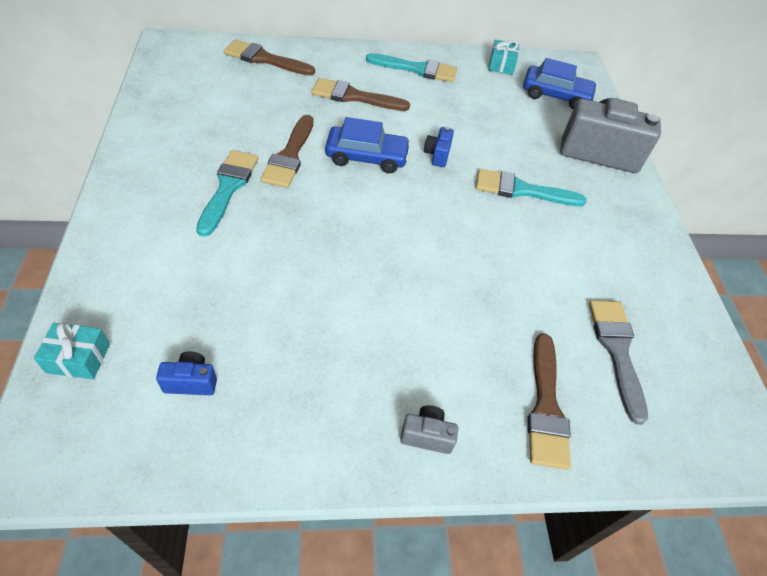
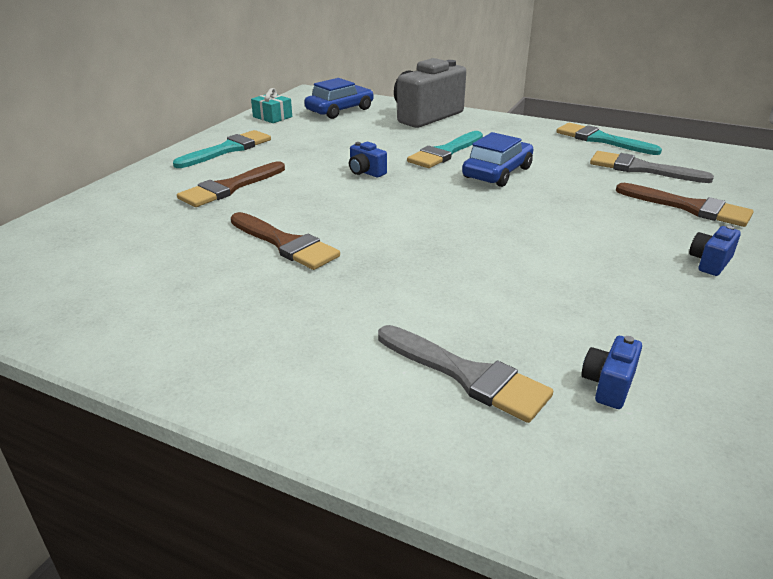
camera: 55 degrees left, 20 degrees down
(78, 358) = (534, 480): turquoise gift -> none
(171, 299) = (467, 375): none -> grey brush
(228, 187) = (301, 294): turquoise brush -> turquoise brush (601, 140)
(264, 59) = (85, 220): brown brush -> none
(367, 157) = (333, 204): blue car -> blue car (497, 173)
(427, 435) = (710, 262): grey camera -> blue camera

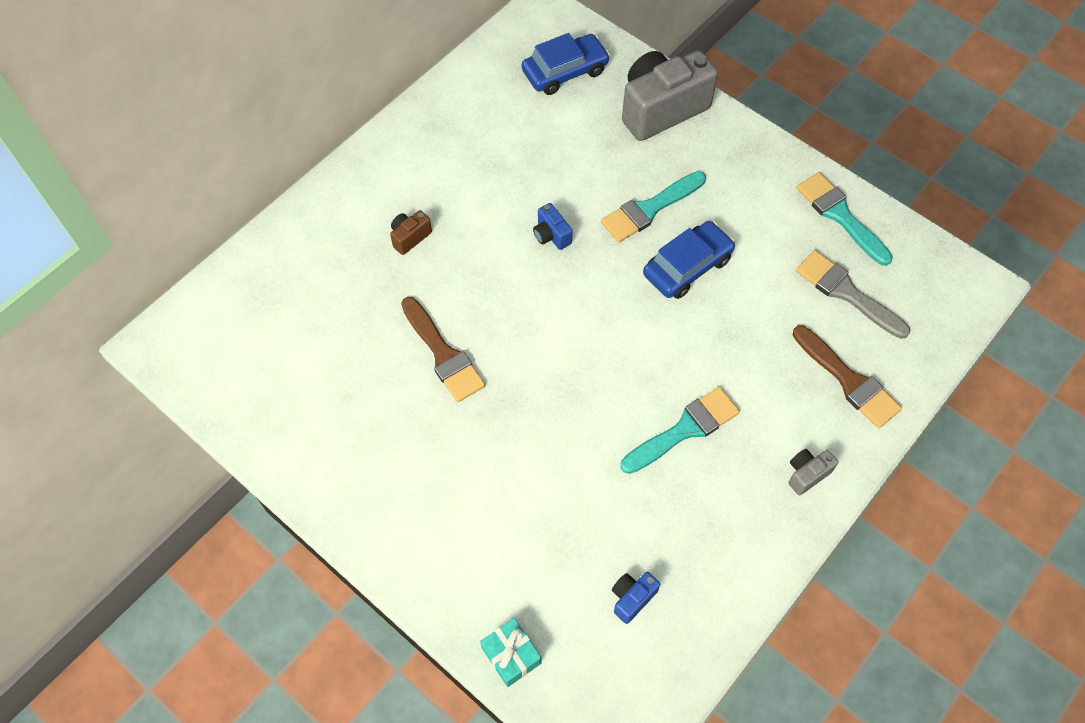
camera: 15 degrees right, 30 degrees up
(228, 149) = (420, 151): turquoise brush -> turquoise brush (684, 429)
(230, 187) = (410, 237): brown brush -> brown camera
(272, 117) = (482, 74): turquoise gift -> turquoise gift (511, 655)
(467, 375) = (536, 562): grey brush -> none
(710, 262) = (807, 474): blue camera -> grey camera

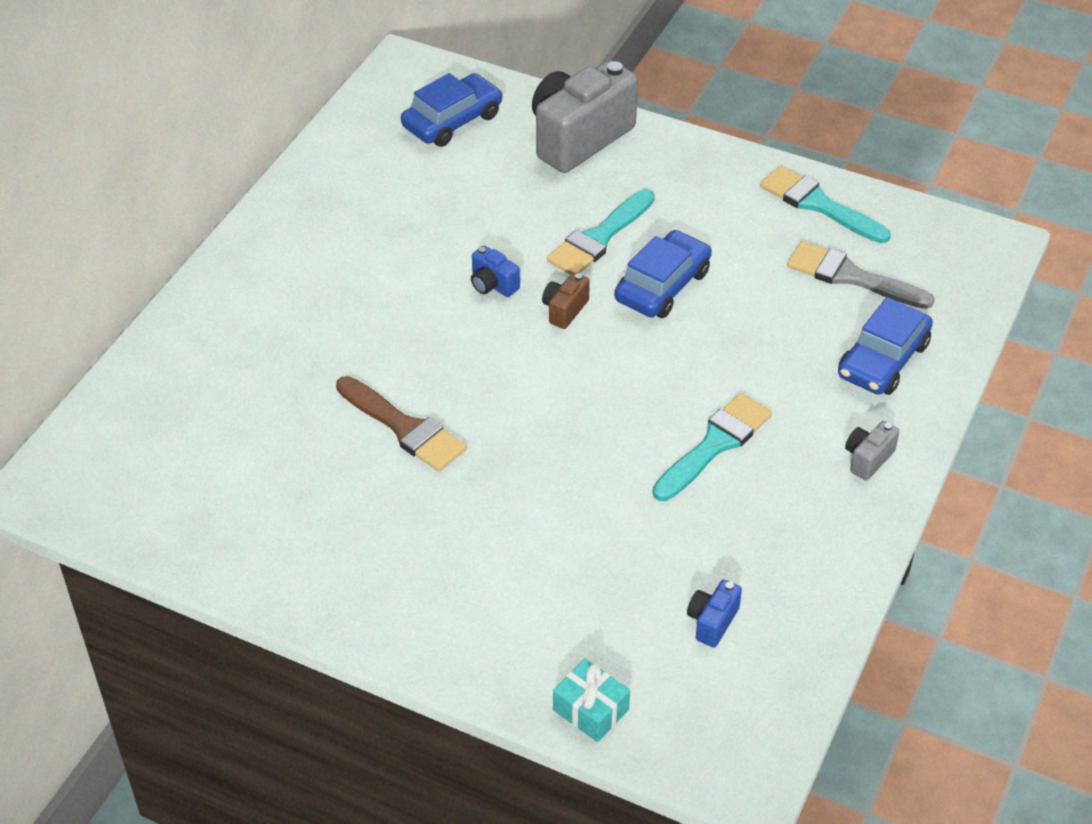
camera: 15 degrees left, 15 degrees down
(410, 237) = (322, 319): brown camera -> brown camera (564, 310)
(848, 380) = (883, 360): brown brush -> blue car

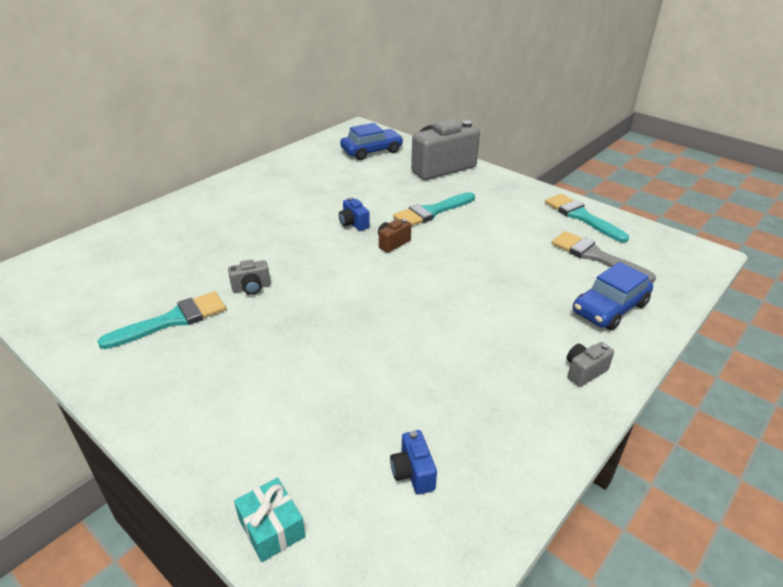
camera: 15 degrees right, 10 degrees down
(404, 428) = (251, 288): brown brush -> grey camera
(662, 286) = (462, 241): blue car -> none
(712, 622) = (413, 473): blue camera -> blue camera turned 60 degrees counterclockwise
(715, 445) = (464, 338): turquoise brush -> turquoise brush (172, 320)

